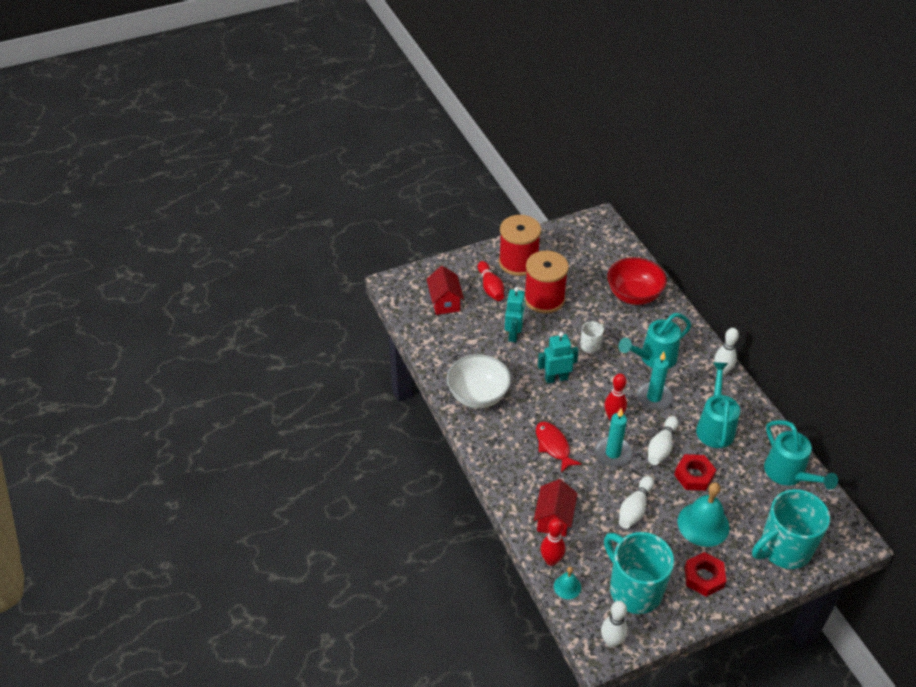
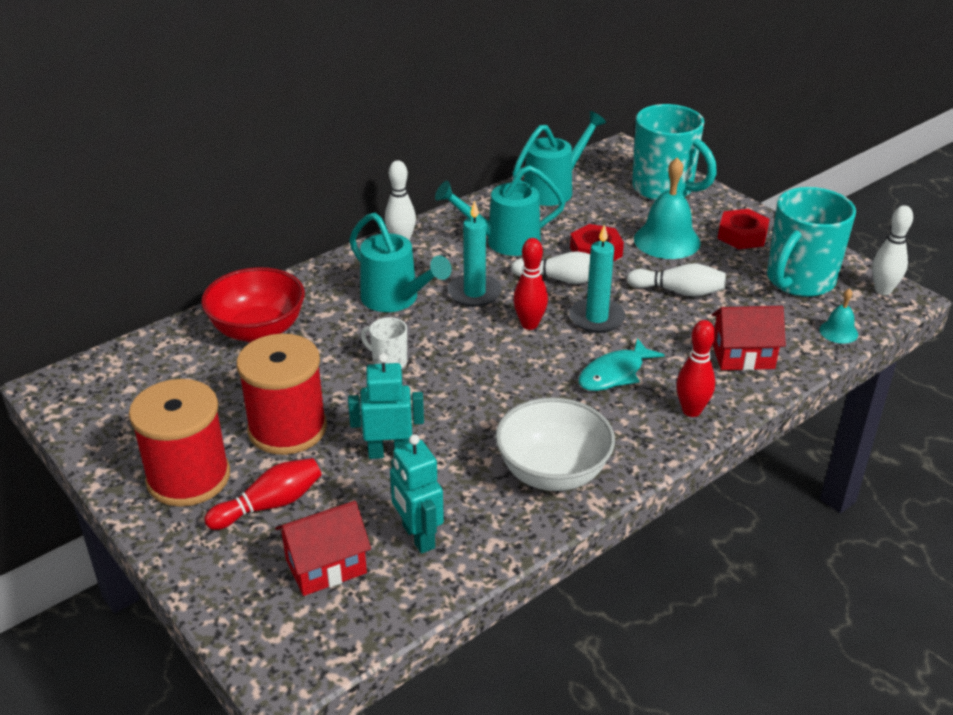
camera: 105 degrees left, 10 degrees down
(551, 560) = (810, 350): red bowling pin -> red bowling pin (691, 411)
(553, 446) = (615, 374): red fish -> turquoise fish
(556, 378) = (475, 389): turquoise robot -> turquoise robot (418, 537)

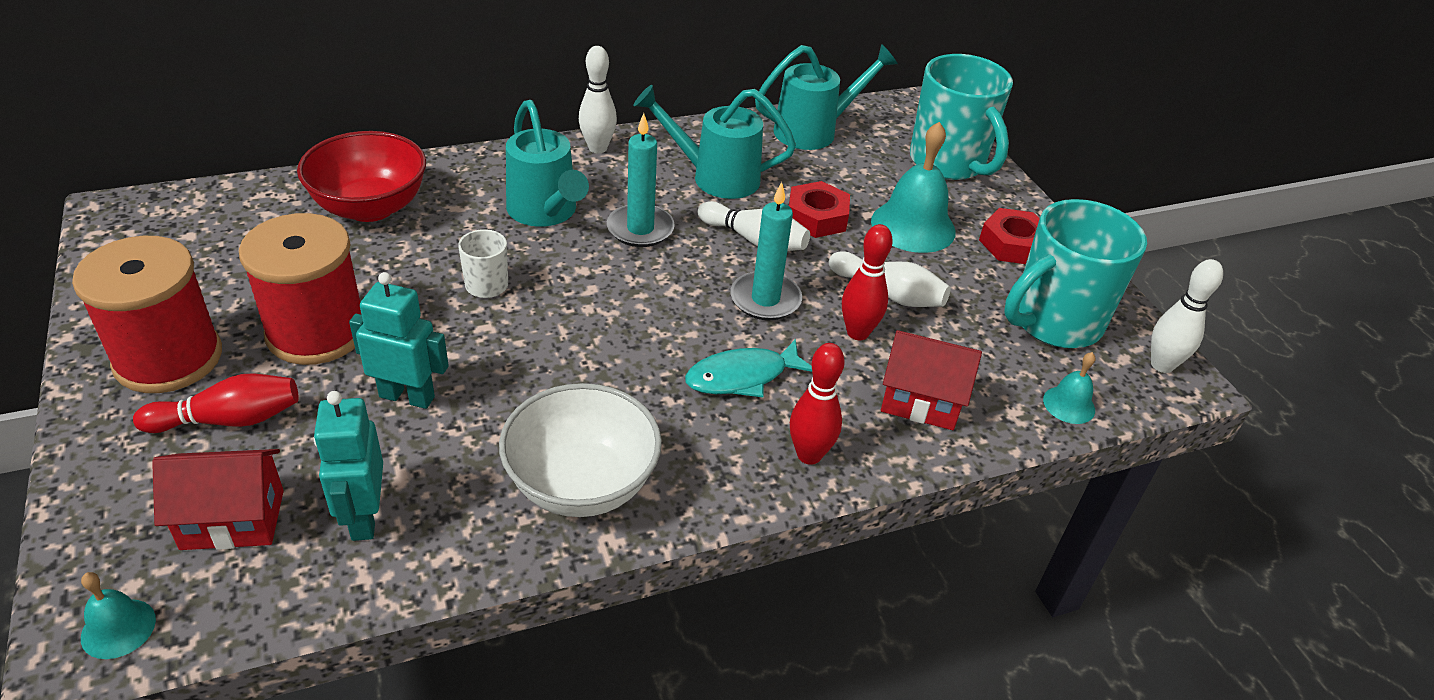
camera: 15 degrees right, 5 degrees up
(300, 655) = (118, 628): none -> turquoise bell
(529, 324) = (679, 285): red bowling pin -> red bowling pin (857, 333)

